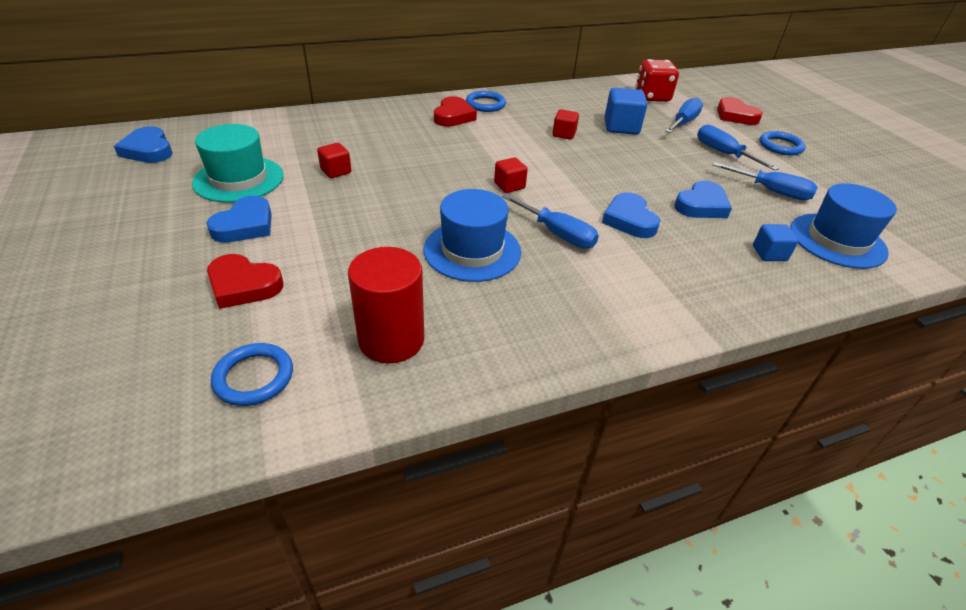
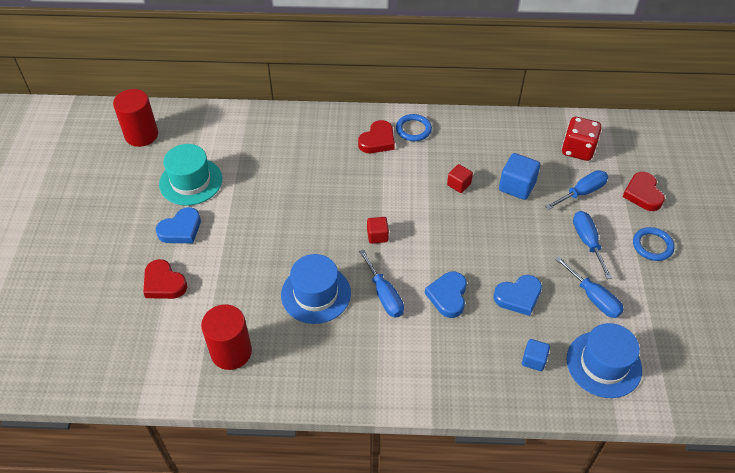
camera: 25 degrees right, 10 degrees up
(148, 150) = (141, 135): blue heart -> red cylinder
(254, 377) = (148, 354): blue ring -> none
(336, 171) = (258, 188): red cube -> none

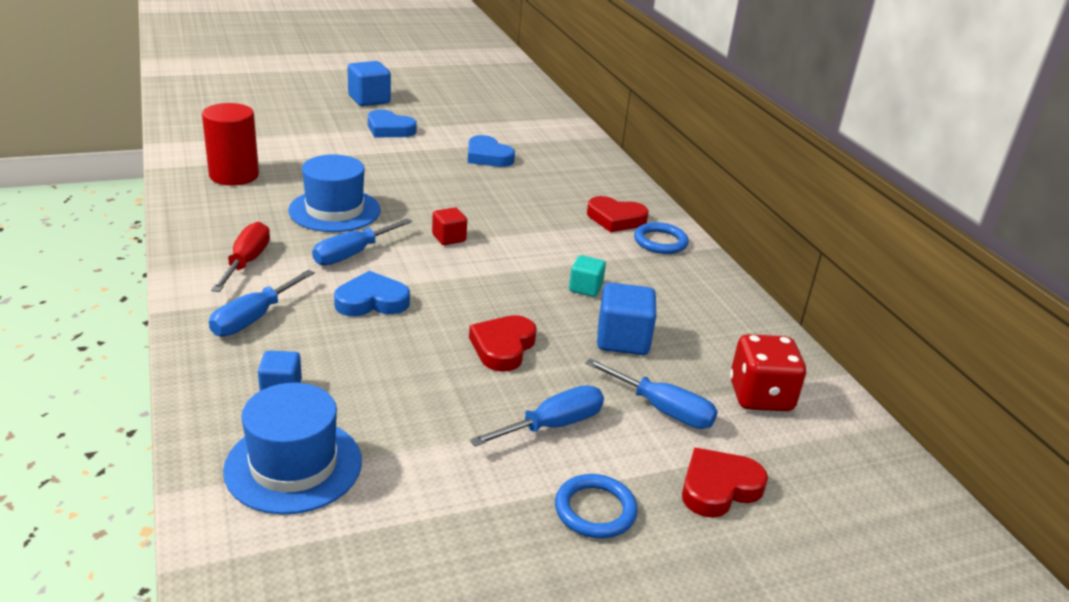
camera: 65 degrees right, 20 degrees down
(110, 230) = (369, 100): none -> blue cube
(141, 135) = (506, 94): red cylinder -> none
(164, 283) = (313, 131): red heart -> red heart (503, 347)
(191, 181) = (459, 124): turquoise hat -> none
(378, 360) = (246, 262): none -> red screwdriver
(459, 184) = (585, 288): red cube -> turquoise cube
(518, 297) = (398, 362): blue heart -> blue heart (488, 156)
(593, 297) = (432, 442): blue screwdriver -> blue screwdriver (253, 318)

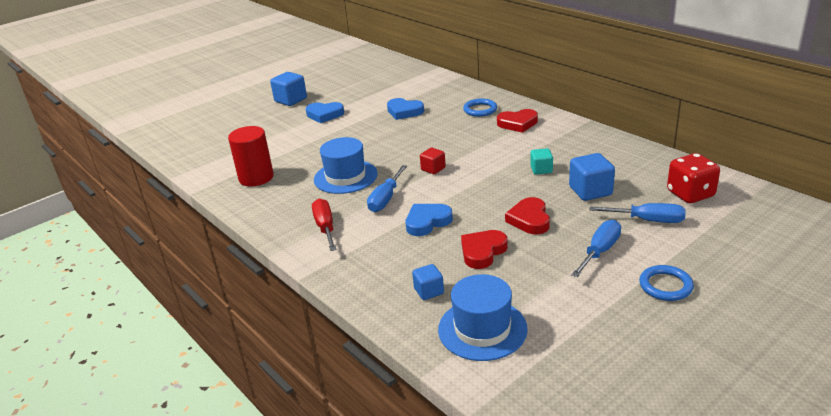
camera: 15 degrees left, 0 degrees up
(253, 318) = (367, 258): blue screwdriver -> none
(660, 242) = (555, 128): blue ring -> blue ring (480, 110)
(718, 487) = (715, 249): red heart -> red heart (482, 252)

